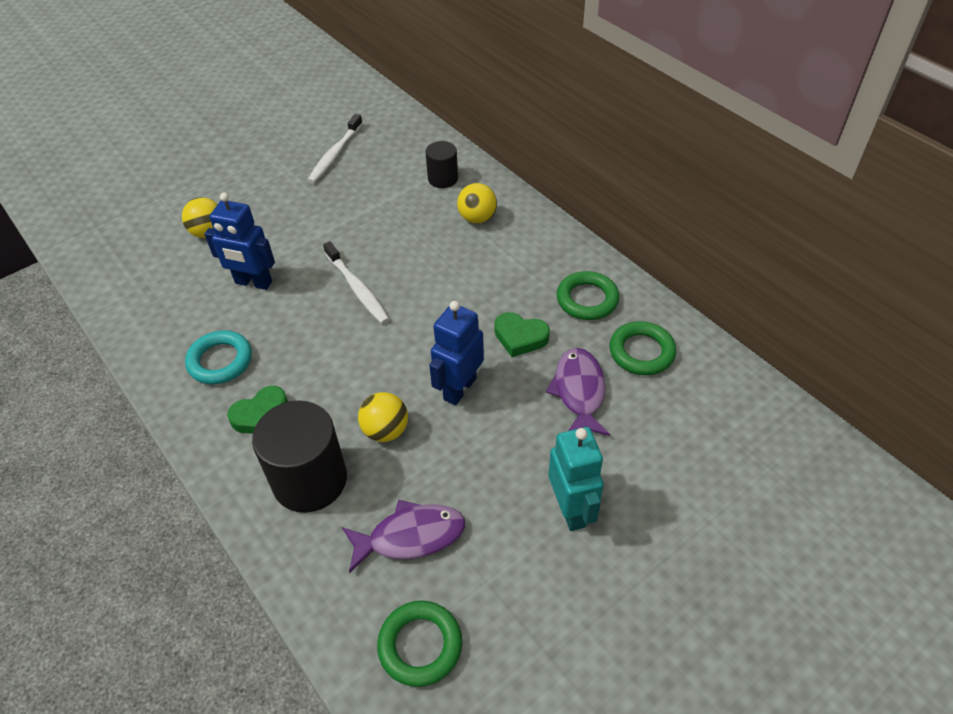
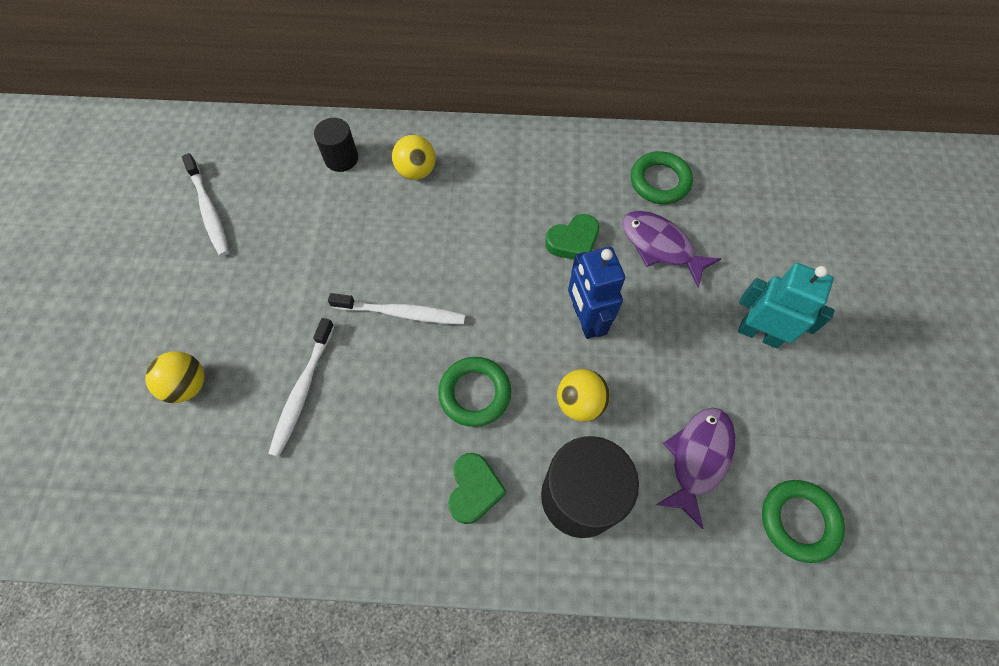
camera: 50 degrees left, 15 degrees up
(220, 361) = (374, 483): turquoise ring -> none
(253, 283) = (303, 390): blue robot -> white toothbrush
(587, 299) = (579, 172): green ring -> green ring (475, 393)

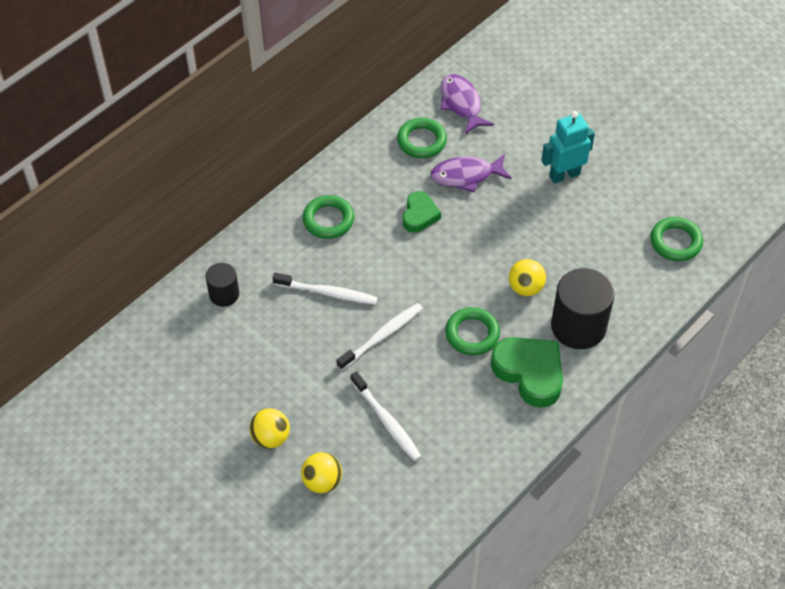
camera: 50 degrees left, 10 degrees down
(209, 210) = (188, 397): white toothbrush -> white toothbrush (327, 293)
(416, 171) = (280, 259): yellow ball -> yellow ball (271, 437)
(474, 489) = (529, 373): green heart -> green heart, size x1.67
(494, 175) = (328, 220): none -> green ring
(585, 320) = (477, 247): blue robot -> none
(698, 458) = (606, 258): purple fish -> purple fish (461, 104)

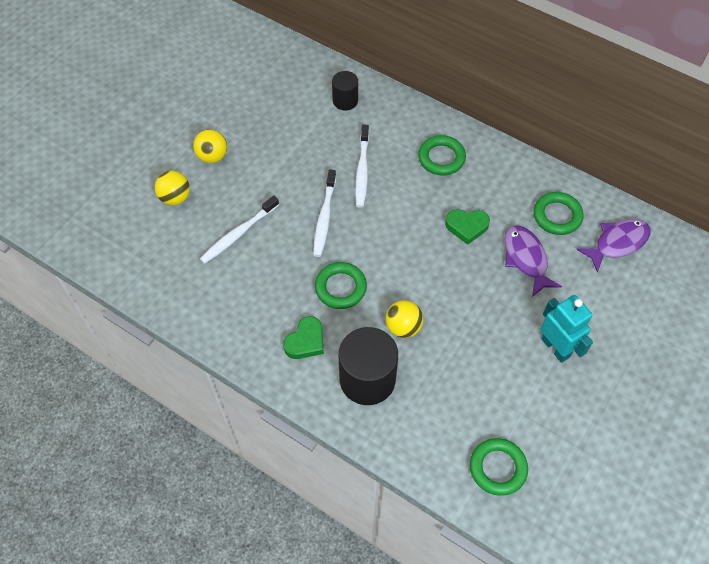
camera: 80 degrees right, 5 degrees up
(381, 336) = (324, 217): white toothbrush -> white toothbrush turned 60 degrees clockwise
(529, 373) = (306, 341): green heart -> green heart, size x0.60

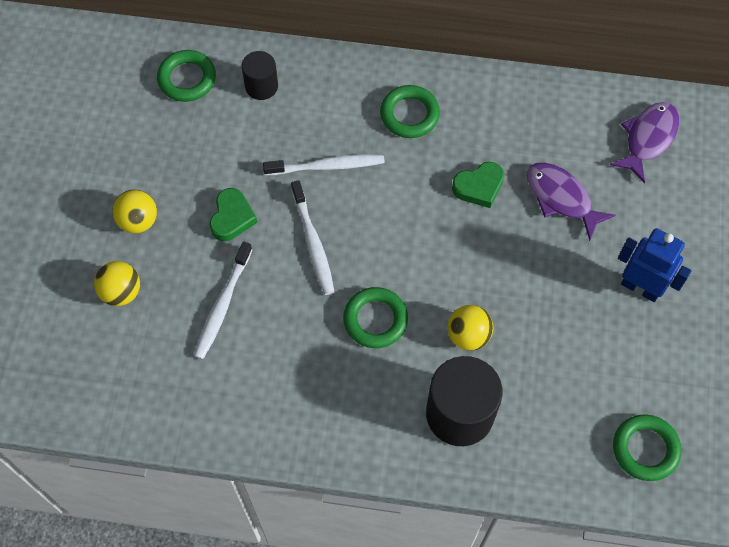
camera: 25 degrees left, 5 degrees up
(306, 341) = (369, 400): green heart -> green heart (232, 217)
(362, 170) = (326, 166): white toothbrush -> white toothbrush turned 75 degrees counterclockwise
(555, 347) = (640, 287): turquoise robot -> blue robot
(557, 216) = (570, 133): green ring -> green ring (187, 79)

